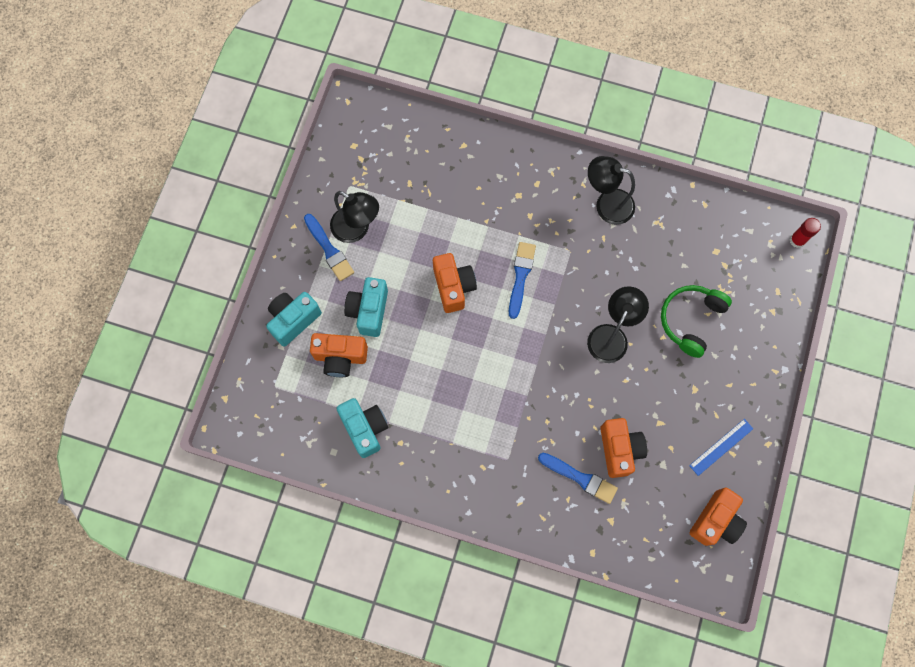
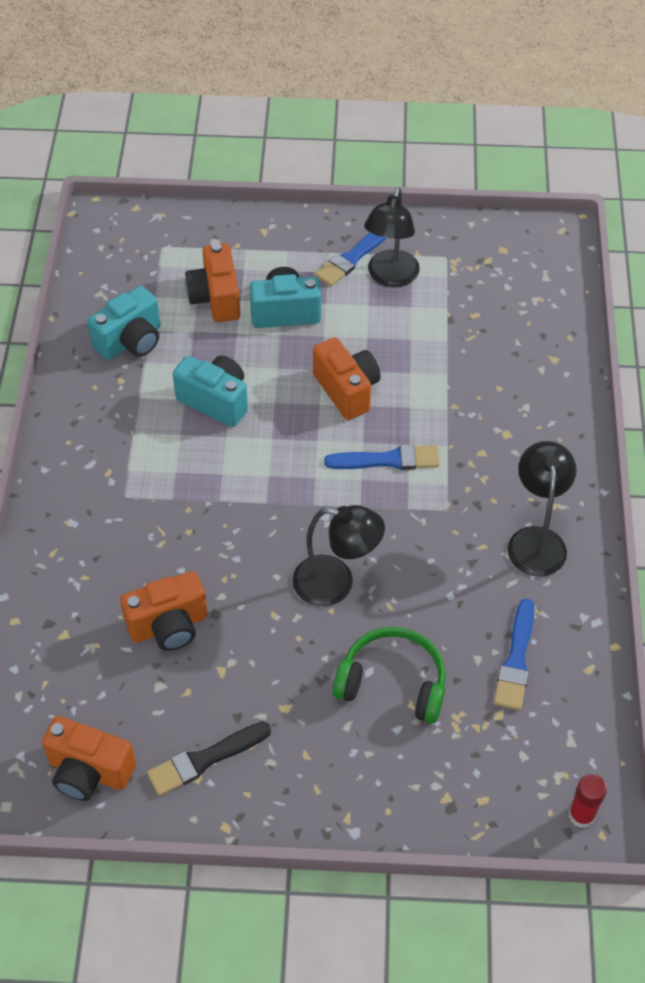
camera: 75 degrees right, 20 degrees down
(293, 320) = (250, 245): turquoise camera -> turquoise camera (215, 401)
(453, 287) = (347, 390): orange camera -> orange camera turned 90 degrees counterclockwise
(580, 478) = (117, 585): blue brush -> blue brush (516, 660)
(721, 447) = (205, 760): blue ruler -> black brush

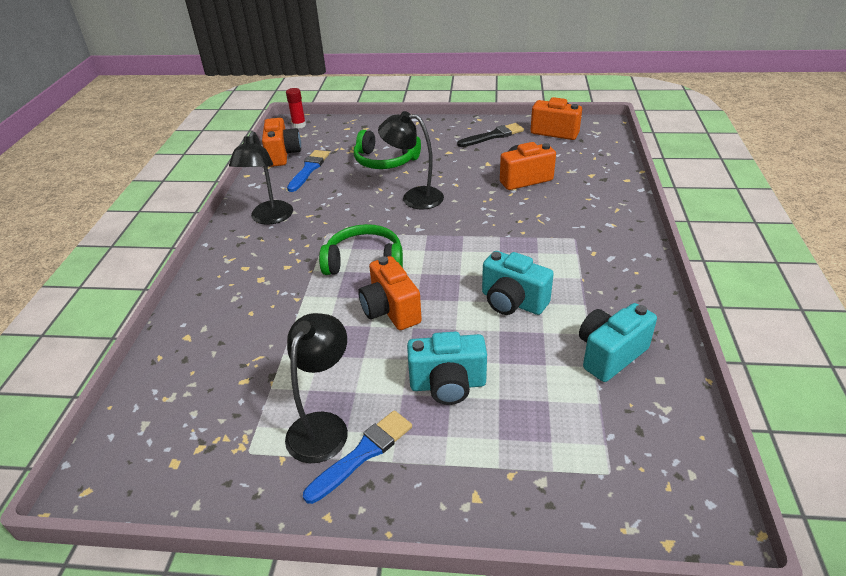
camera: 175 degrees left, 15 degrees down
(215, 298) = (527, 401): orange camera -> orange camera (283, 155)
(388, 460) = (364, 261): blue brush -> green headphones

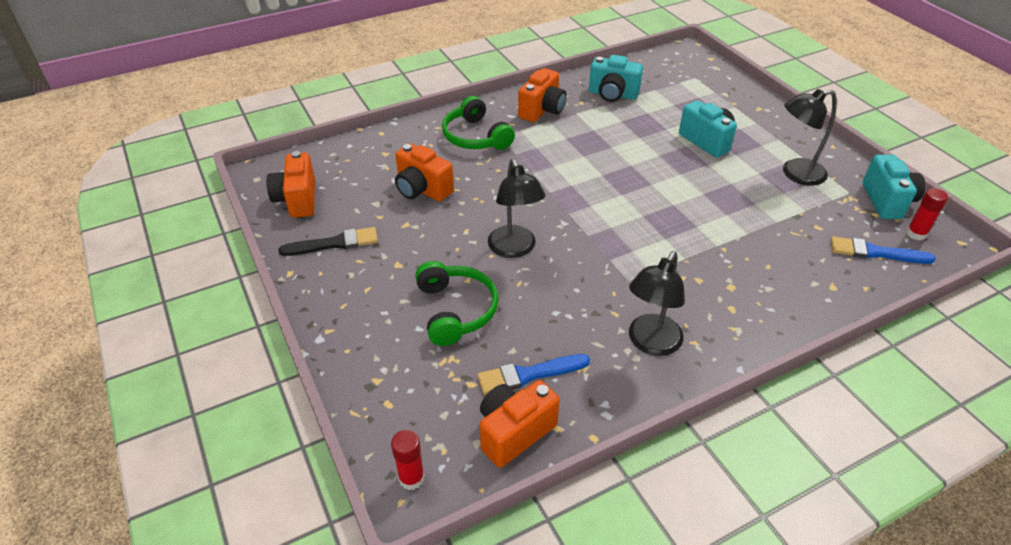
camera: 125 degrees left, 5 degrees up
(142, 458) = (916, 234): none -> red glue stick
(269, 218) = (650, 343): black lamp -> black lamp turned 150 degrees clockwise
(363, 454) = (789, 151): blue brush -> blue brush (875, 252)
(364, 261) = (640, 233): green headphones -> green headphones (475, 137)
(390, 310) = (677, 192): orange camera -> orange camera (542, 110)
(493, 136) = (334, 243): black brush -> black brush turned 135 degrees clockwise
(512, 302) = (605, 141): turquoise camera -> turquoise camera (887, 201)

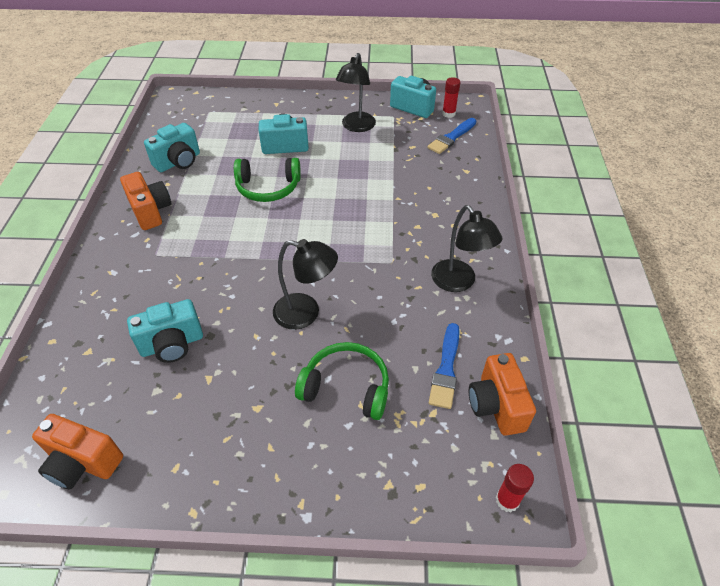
camera: 60 degrees left, 5 degrees up
(334, 243) = (183, 452): black brush -> none
(422, 190) = (172, 344): orange camera -> turquoise camera
(475, 137) = (138, 272): green headphones -> green headphones (268, 188)

